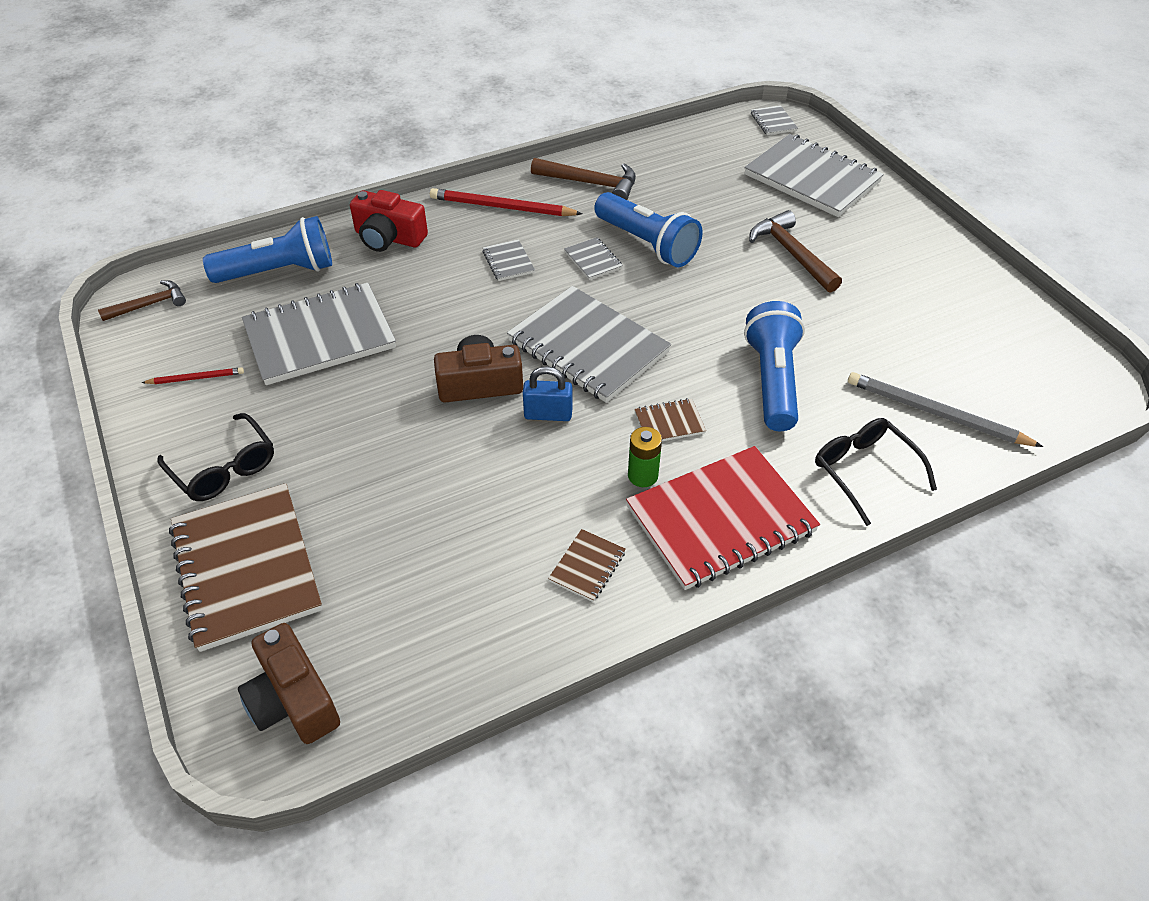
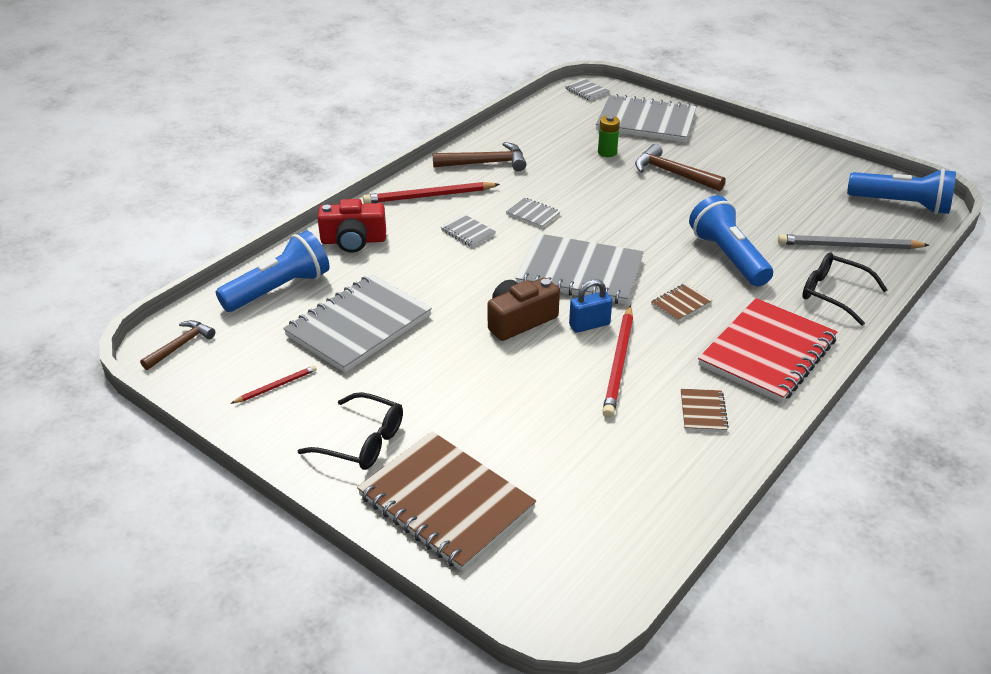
camera: 25 degrees left, 10 degrees down
(293, 700) = (565, 575): brown camera -> none
(543, 472) = (619, 363): none -> red pencil
(642, 476) = (691, 343): green battery -> green battery (607, 152)
(647, 244) = (564, 193): blue flashlight -> blue flashlight (901, 205)

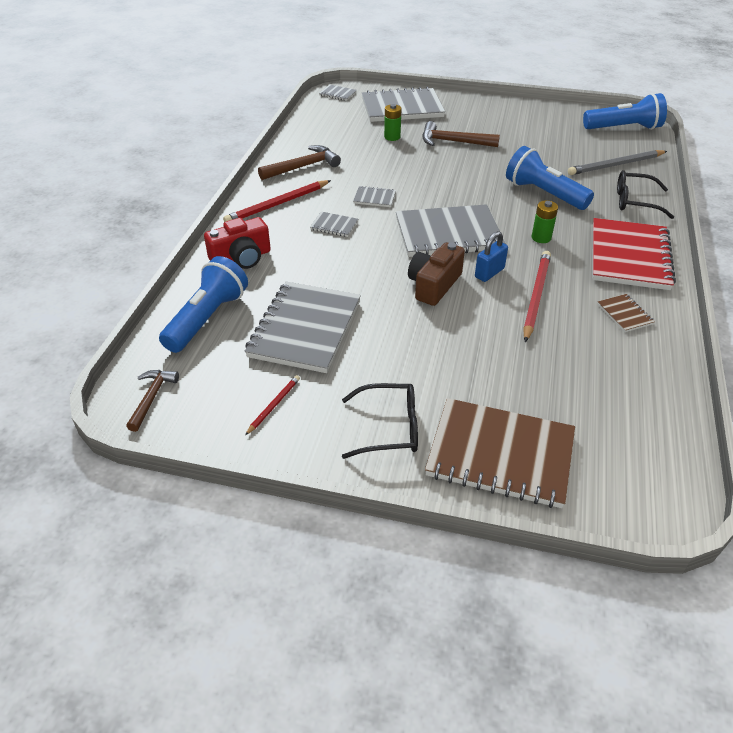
camera: 25 degrees left, 5 degrees up
(619, 363) = (536, 296): red pencil -> red pencil turned 150 degrees counterclockwise
(681, 304) = (541, 238): brown notebook -> green battery

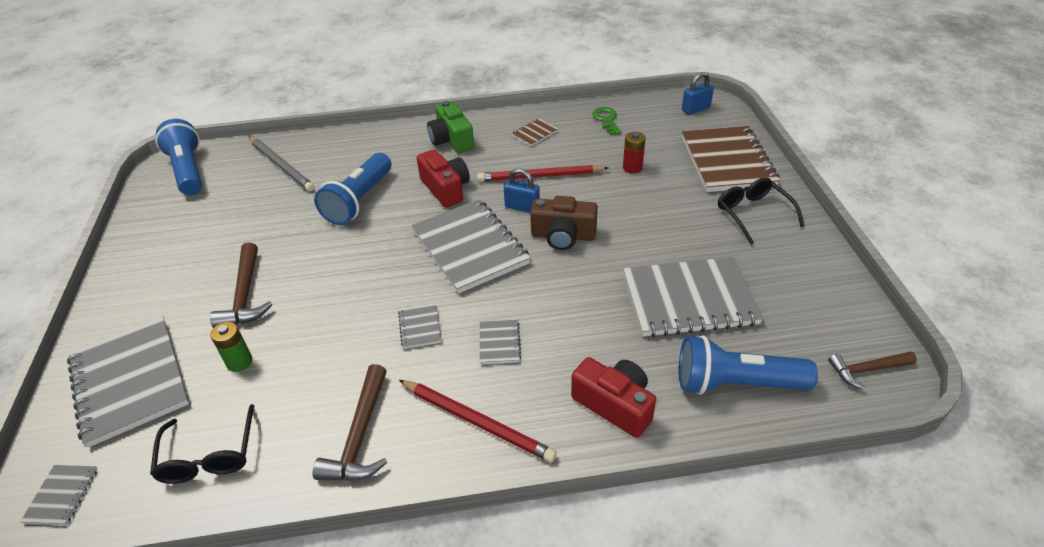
camera: 110 degrees left, 0 degrees up
(274, 405) = (793, 283): red pencil -> none
(303, 167) = (360, 436): brown hammer -> brown hammer turned 120 degrees counterclockwise
(523, 366) = (632, 168): none -> red battery
(541, 238) = (445, 189): green battery -> red camera
(629, 256) = (451, 140): red notebook -> green camera
(635, 201) = (354, 147): black glasses -> black glasses (209, 455)
(640, 381) = (606, 120): none -> green key
(646, 482) = (695, 109): none -> blue padlock

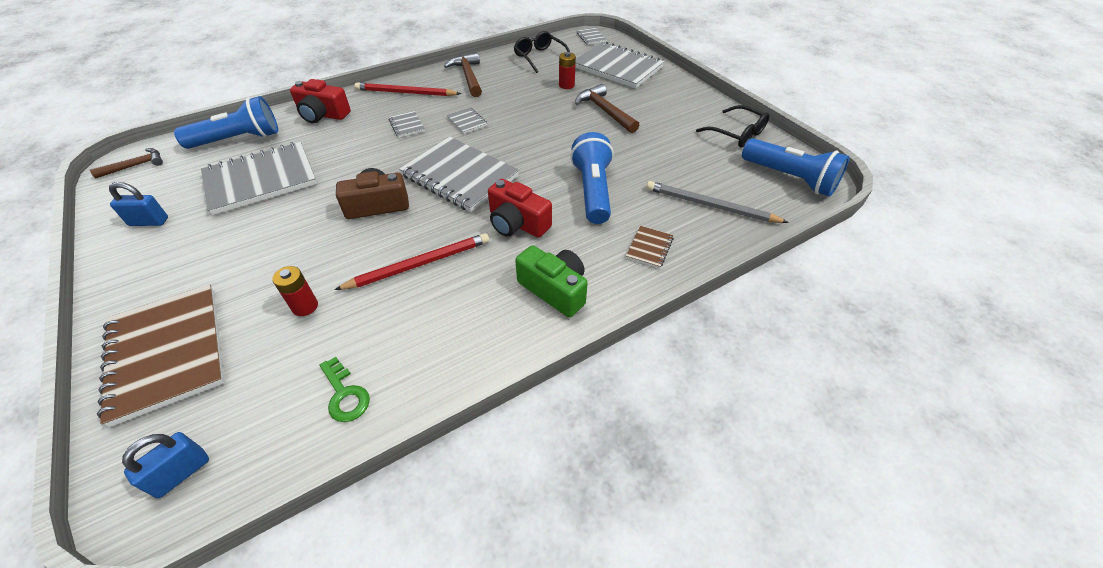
camera: 155 degrees right, 5 degrees up
(239, 362) = (566, 85): green battery -> red battery
(522, 207) = (427, 223): blue padlock -> blue padlock (149, 222)
(535, 133) = (449, 332): brown notebook -> brown notebook (649, 248)
(753, 214) = (166, 277): black glasses -> black glasses (737, 134)

